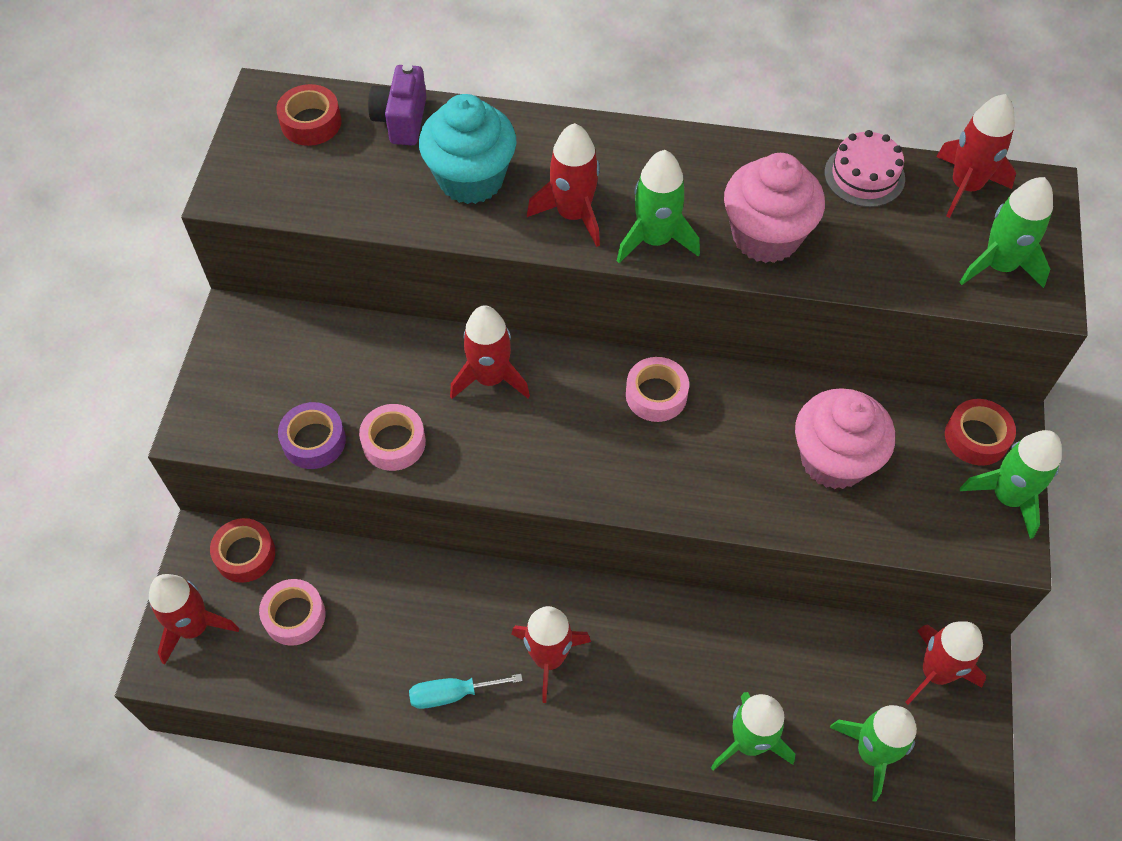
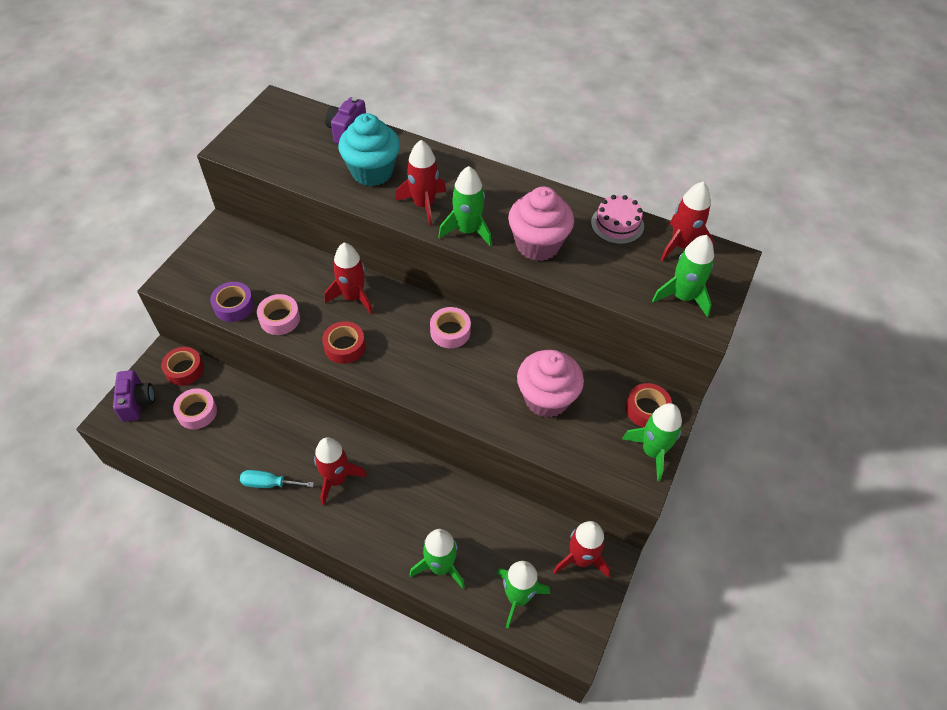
camera: 15 degrees right, 5 degrees down
(194, 627) = (137, 402): red rocket -> purple camera
(311, 122) = (294, 121): red tape -> red tape (344, 346)

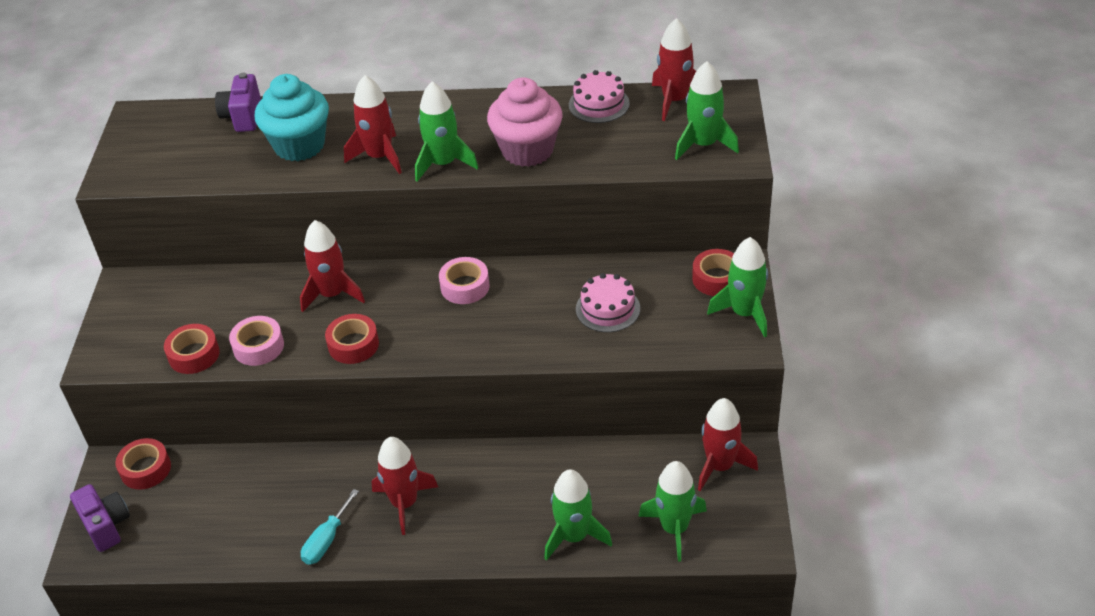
camera: 20 degrees left, 10 degrees down
(197, 412) = (190, 505): pink tape -> none
(234, 306) = (194, 355): purple tape -> red tape
(269, 483) = (326, 540): turquoise screwdriver -> turquoise screwdriver turned 45 degrees counterclockwise
(546, 399) = (608, 309): pink cupcake -> pink cake

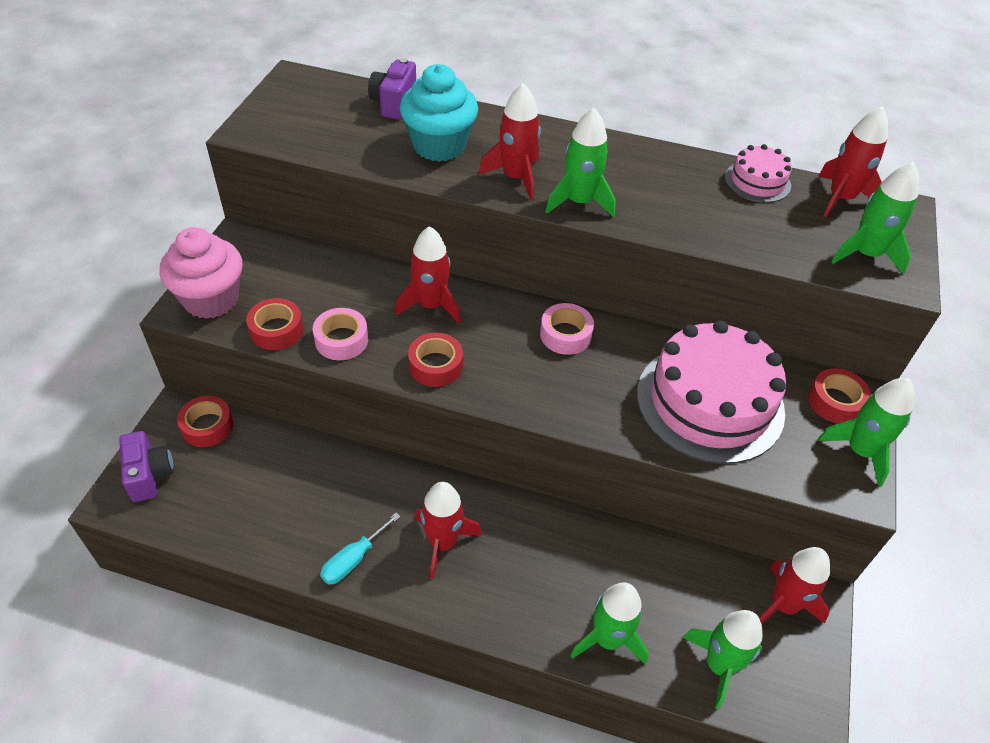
camera: 10 degrees right, 5 degrees up
(527, 150) = (671, 211): pink cupcake -> pink cupcake (211, 299)
(608, 309) = (710, 402): pink cake -> pink cake, size x2.08

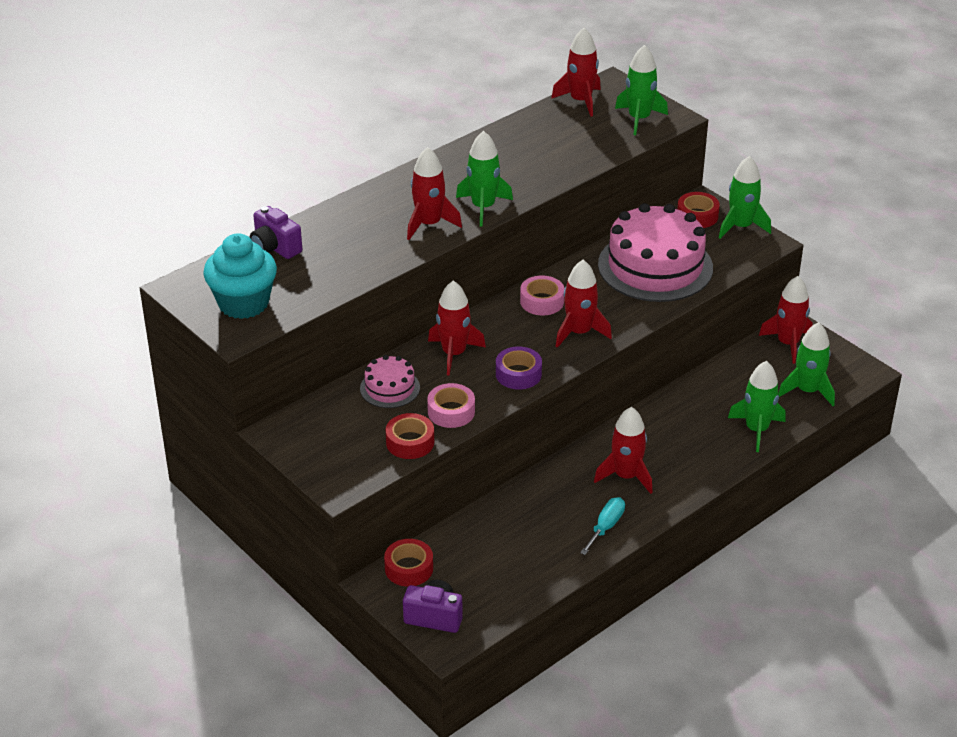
camera: 55 degrees left, 10 degrees down
(211, 299) = (340, 468): pink cupcake -> none
(353, 560) = (606, 527): turquoise screwdriver -> turquoise screwdriver turned 135 degrees counterclockwise
(435, 365) = (518, 374): red tape -> purple tape
(439, 146) = (355, 245): turquoise cupcake -> turquoise cupcake (243, 303)
(541, 385) = (579, 332): none -> red rocket
(757, 181) = (533, 124): pink cake -> pink cake (390, 388)

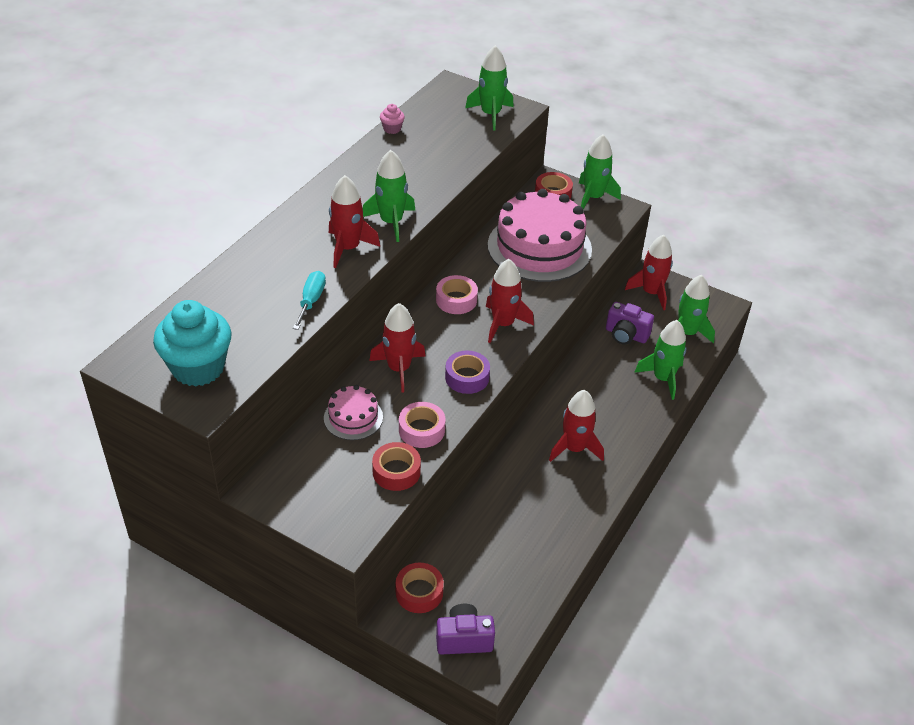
camera: 20 degrees left, 5 degrees up
(275, 248) = (206, 300): purple camera -> purple camera (626, 335)
(527, 118) = (392, 129): none -> pink cupcake
(581, 101) = (432, 105): red rocket -> none
(606, 527) = (579, 503): turquoise screwdriver -> turquoise screwdriver (311, 301)

